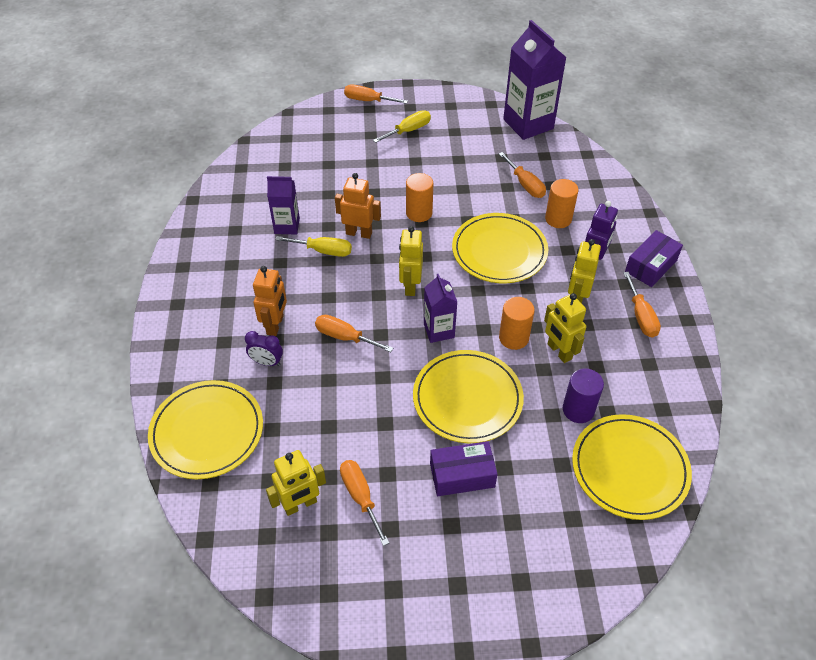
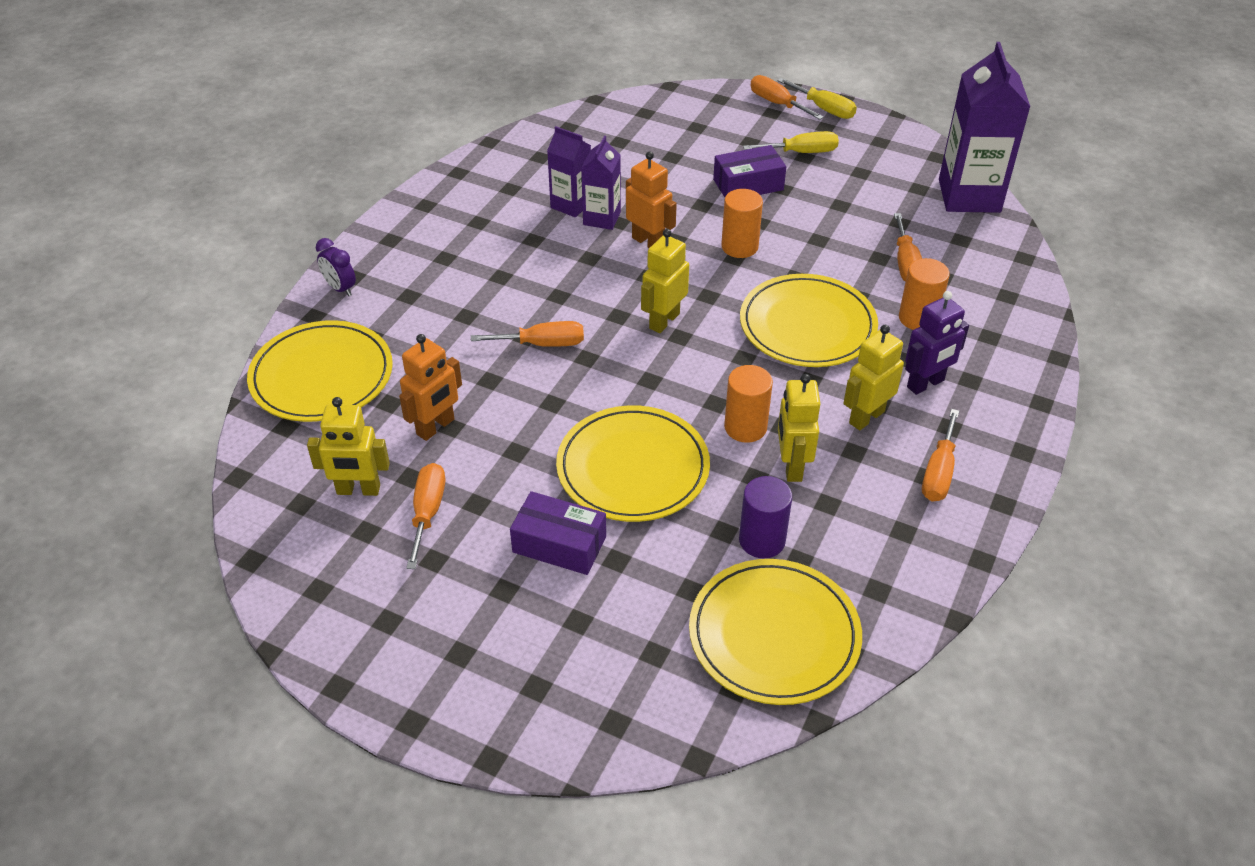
camera: 30 degrees right, 5 degrees down
(267, 362) = (437, 334): purple clock -> purple clock (340, 288)
(275, 325) = (476, 301): orange robot -> orange robot (436, 427)
(323, 251) = (592, 246): yellow screwdriver -> yellow screwdriver (824, 109)
(344, 337) = (543, 344): orange screwdriver -> orange screwdriver turned 120 degrees clockwise
(439, 330) = (658, 382): purple carton -> purple carton (602, 218)
(651, 266) = (1004, 420): purple box -> purple box (748, 184)

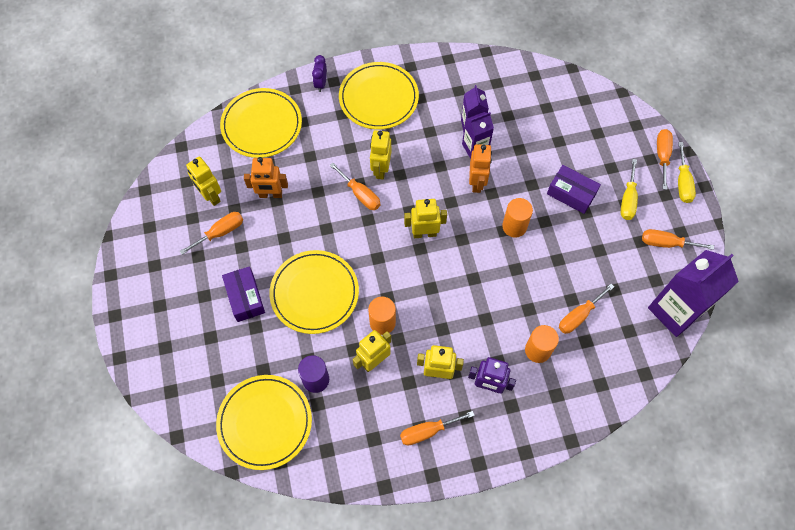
camera: 50 degrees right, 20 degrees up
(531, 307) = (381, 169): none -> yellow robot
(801, 152) = (628, 199): yellow screwdriver -> yellow screwdriver turned 60 degrees clockwise
(807, 325) = (482, 300): yellow plate -> yellow plate (378, 98)
(883, 157) = (666, 243): none -> orange screwdriver

